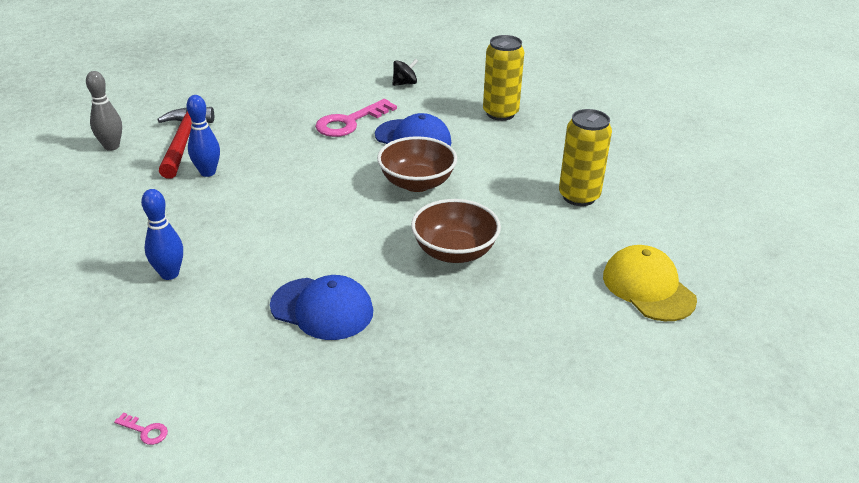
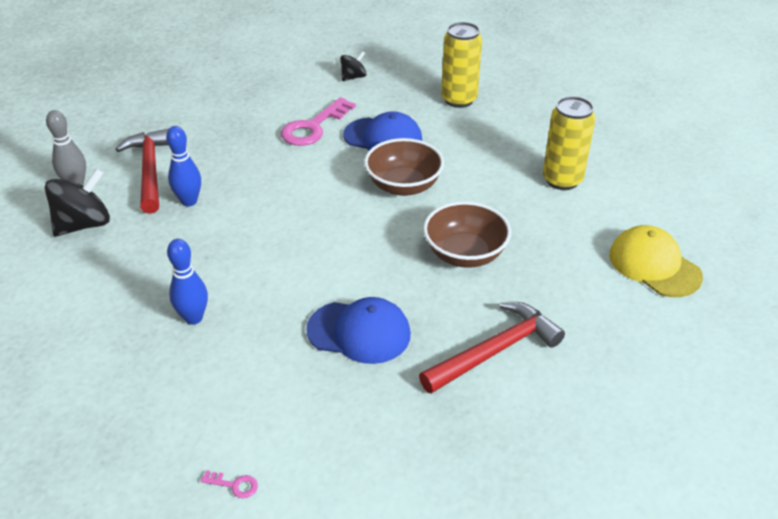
camera: 10 degrees left, 5 degrees up
(104, 180) = (84, 224): none -> black spinning top
(452, 345) = (495, 351): none -> red hammer

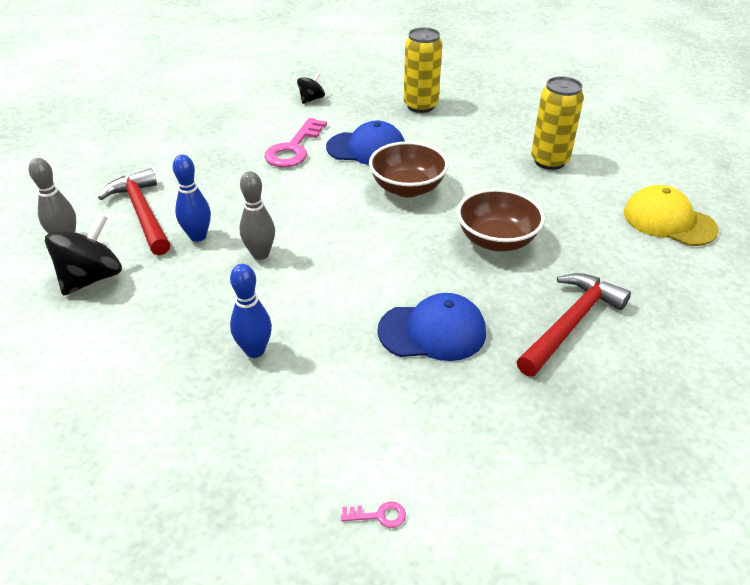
camera: 15 degrees left, 0 degrees up
(237, 228) = (260, 254): none -> grey bowling pin

